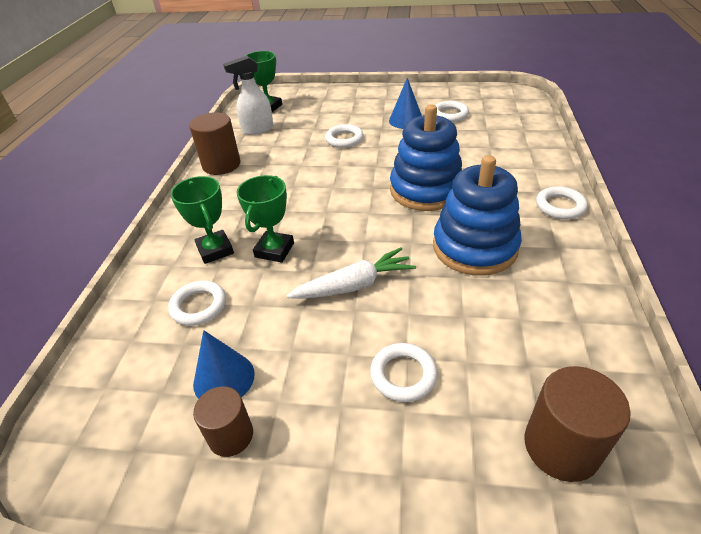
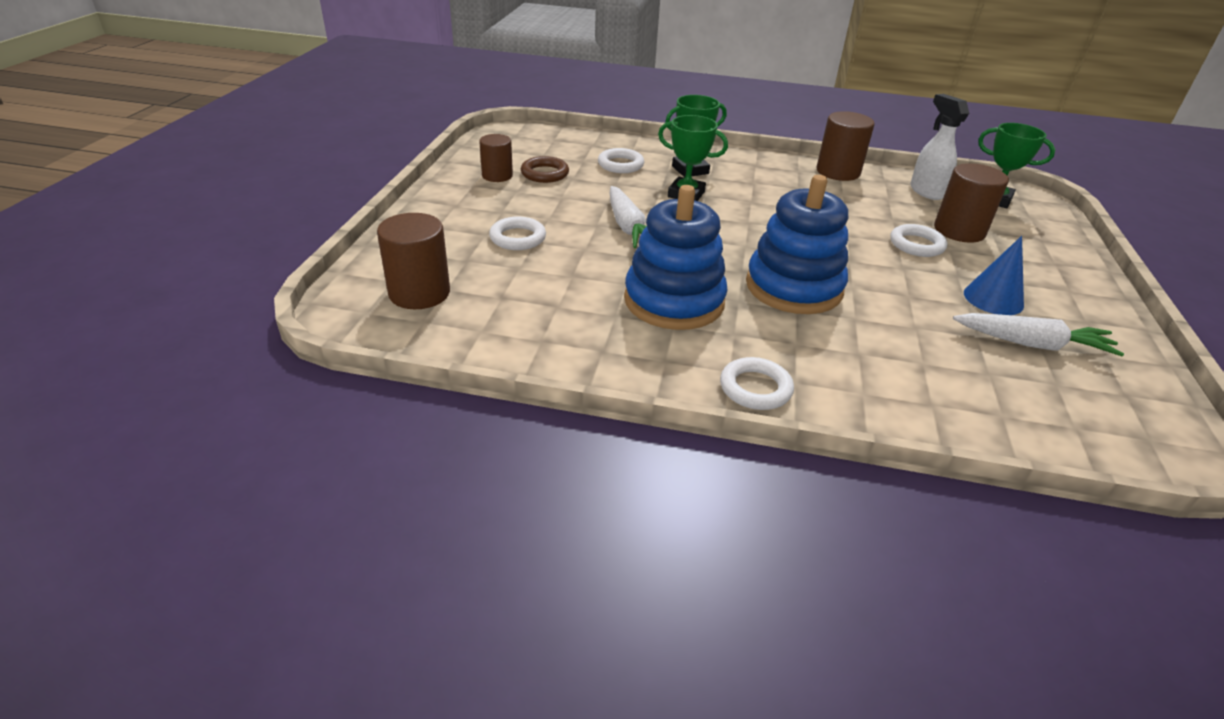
camera: 90 degrees right, 5 degrees down
(224, 378) = (545, 174): blue cone -> brown ring
(319, 123) = (959, 231): none -> brown cylinder
(449, 114) = (1032, 344): white ring -> white carrot

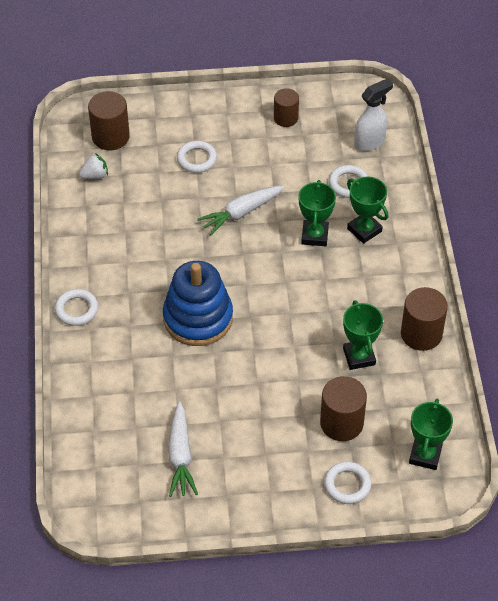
camera: 75 degrees right, 15 degrees up
(486, 321) = (95, 175): none -> white strawberry
(545, 174) = (305, 143): brown ring -> none
(674, 301) = (153, 257): blue stacking toy -> none
(865, 205) = (359, 357): none -> green trophy
(916, 245) = (300, 392): white ring -> white ring (347, 485)
(926, 191) = (414, 402): white spray bottle -> white spray bottle (370, 142)
(993, 299) = (234, 438): blue cone -> none

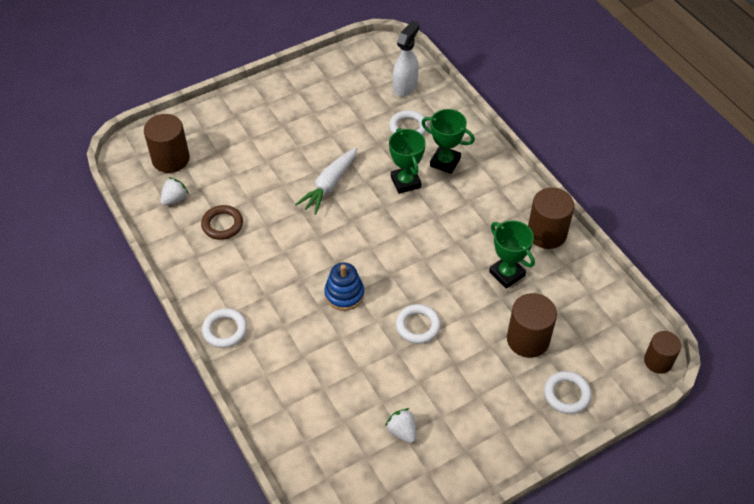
camera: 25 degrees left, 0 degrees up
(124, 214) = (222, 224): none -> brown ring
(180, 456) = (402, 431): white carrot -> white strawberry
(196, 159) = (262, 152): white ring -> white ring (418, 326)
(198, 318) = (344, 294): blue stacking toy -> blue stacking toy, size x0.57
(285, 118) = (321, 91): brown cylinder -> brown cylinder (658, 361)
(425, 455) = (615, 339): green trophy -> none

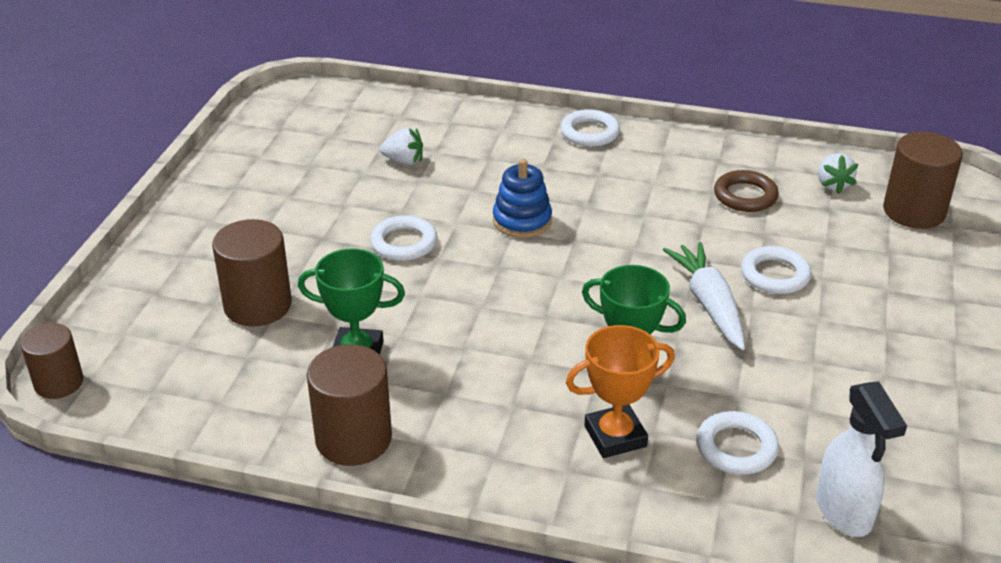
camera: 135 degrees right, 15 degrees down
(402, 431) = (316, 166): white strawberry -> white strawberry (404, 161)
(445, 162) = (615, 436): green trophy -> orange trophy
(567, 394) = (161, 285): white ring -> white ring (775, 275)

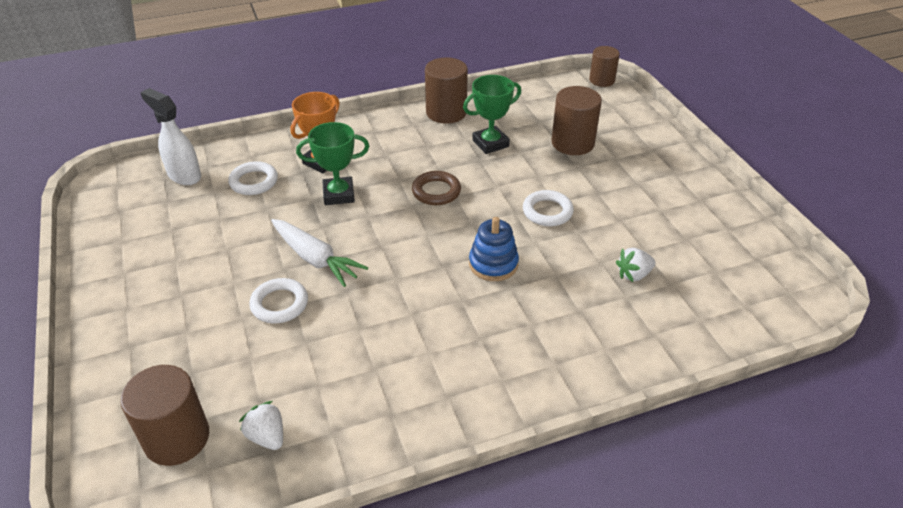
camera: 145 degrees right, 5 degrees up
(590, 133) = (532, 387): white ring -> none
(745, 196) = (342, 377): brown ring -> brown ring (436, 191)

